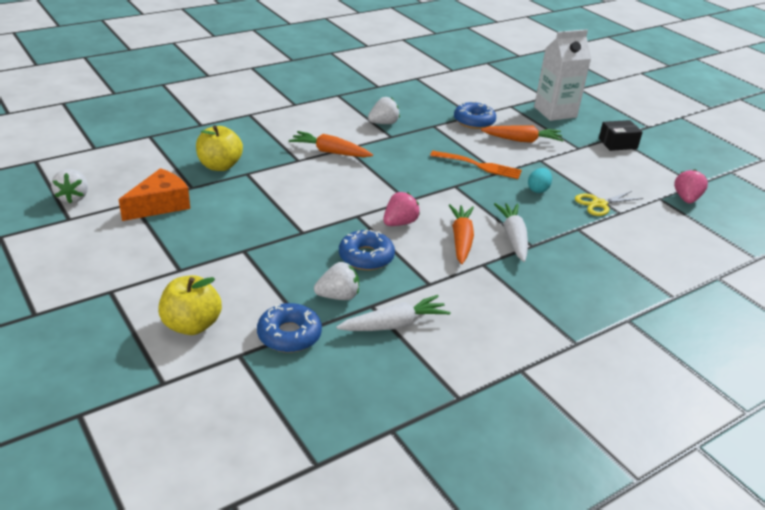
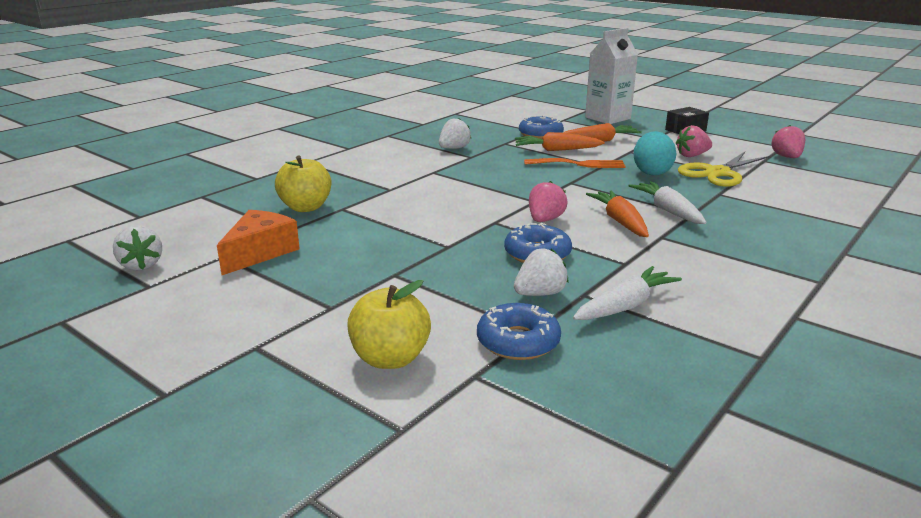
camera: 15 degrees left, 10 degrees down
(330, 152) = (419, 177): orange carrot -> orange carrot (556, 150)
(538, 190) = (652, 172): turquoise egg -> turquoise egg, size x1.67
(594, 177) = (692, 155): none -> pink strawberry
(599, 204) = (718, 173): yellow scissors -> yellow scissors, size x1.55

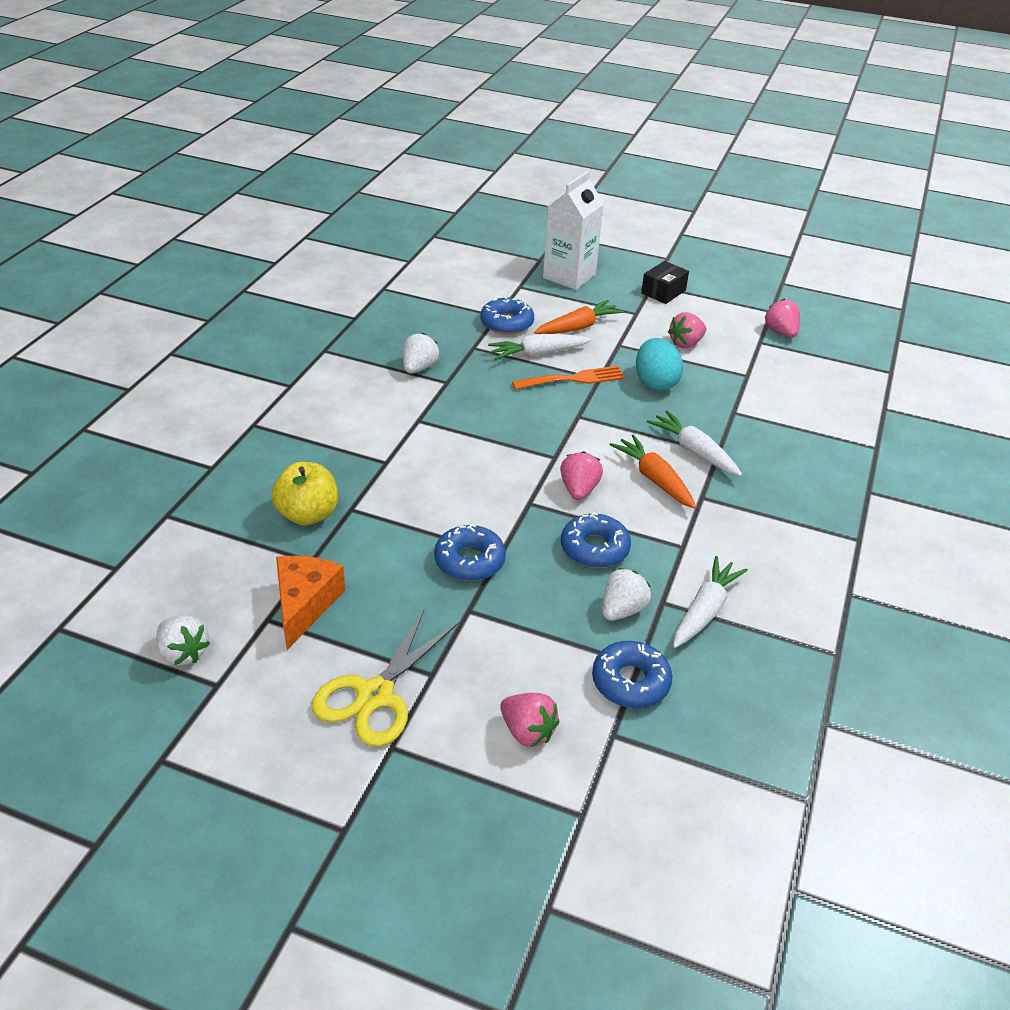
camera: 20 degrees left, 15 degrees up
(390, 358) = (527, 731): yellow apple -> pink strawberry
(418, 247) = (469, 560): none -> blue donut
(556, 150) = (538, 354): orange carrot -> white carrot
(718, 173) = (721, 374): yellow scissors -> yellow scissors (375, 695)

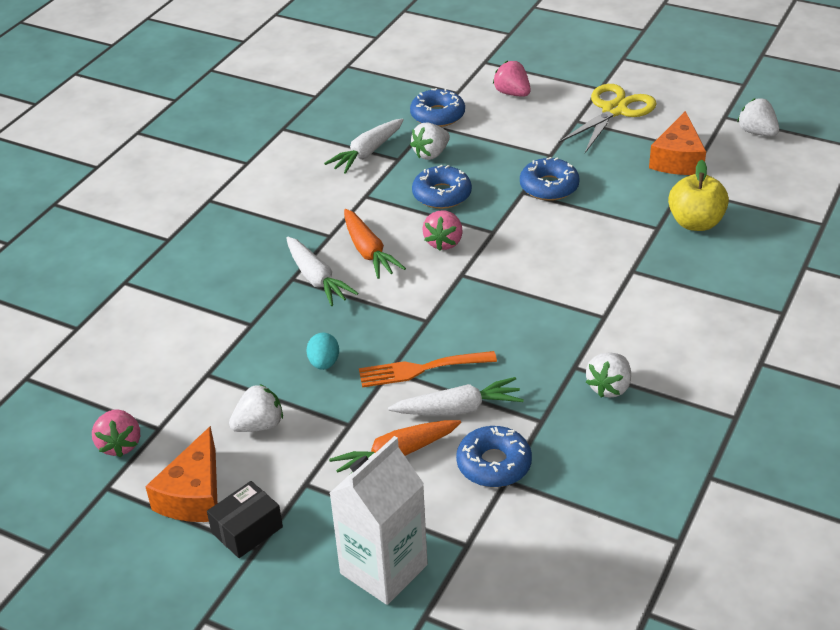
camera: 170 degrees left, 0 degrees up
(655, 383) = (324, 363): turquoise egg -> turquoise egg, size x0.60
(686, 343) = (259, 425): pink strawberry -> white strawberry
(708, 307) = (194, 495): none -> orange cheese

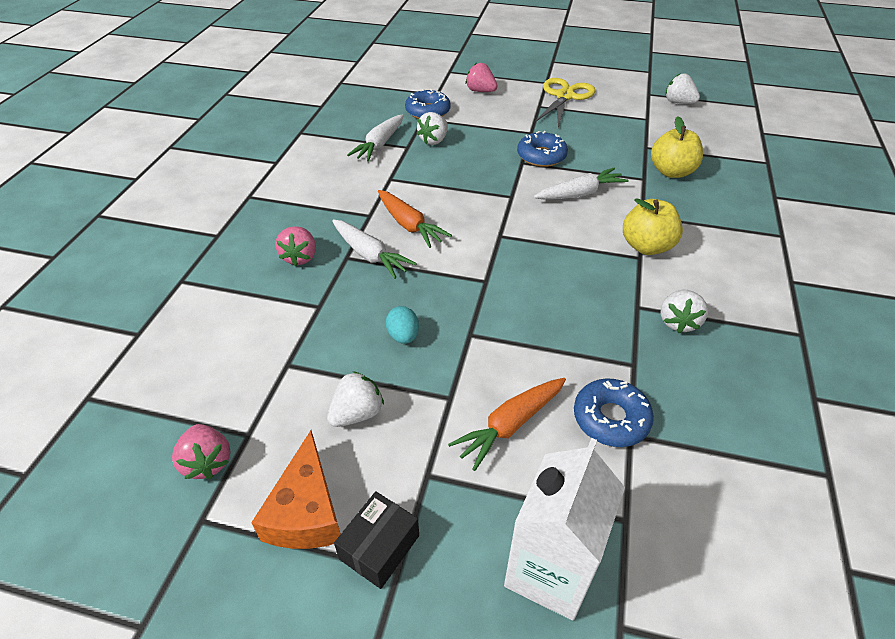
camera: 15 degrees left, 5 degrees up
(421, 369) = (499, 329): orange fork -> none
(442, 195) = (455, 171): blue donut -> none
(444, 242) = (473, 210): pink strawberry -> pink strawberry (300, 257)
(458, 409) = (551, 364): white carrot -> white carrot (580, 193)
(618, 306) = (646, 246): none -> yellow apple
(678, 159) = (631, 126): orange cheese -> none

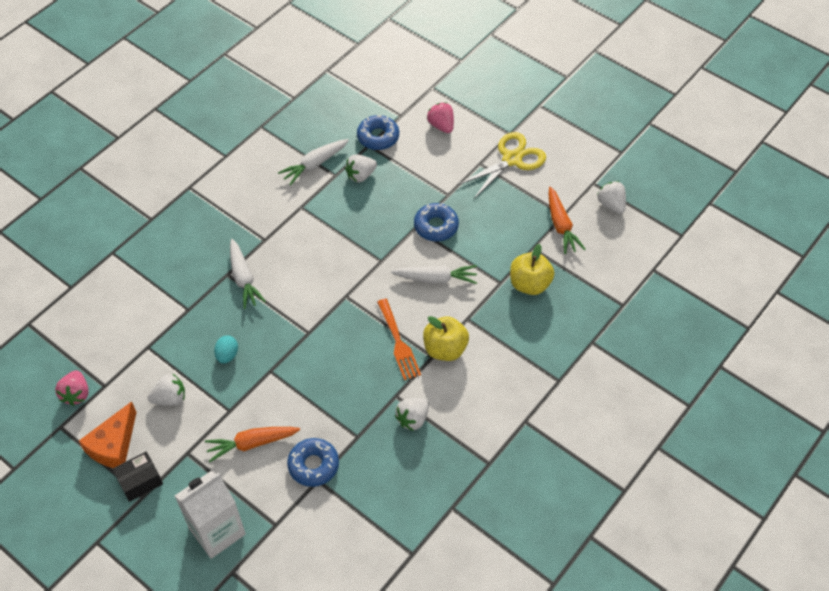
camera: 25 degrees right, 10 degrees up
(300, 257) = (196, 262): pink strawberry -> none
(409, 225) = (287, 261): orange carrot -> orange carrot (561, 226)
(593, 257) = (398, 342): none -> orange fork

